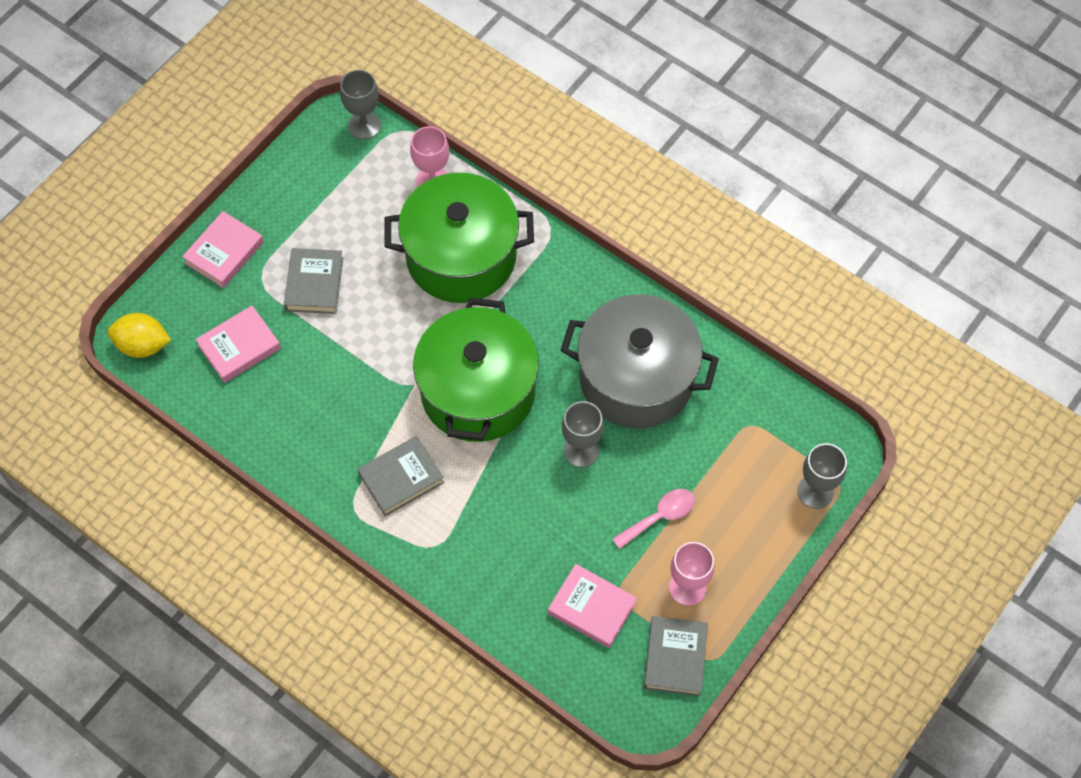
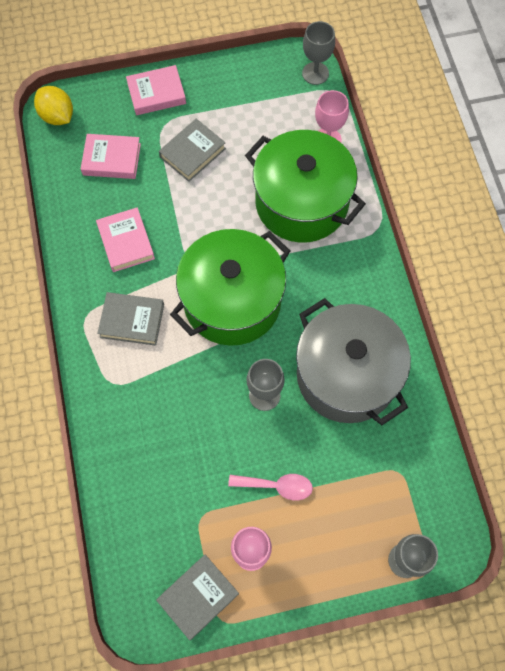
camera: 40 degrees right, 5 degrees up
(592, 608) = (174, 512): pink book -> pink book (126, 242)

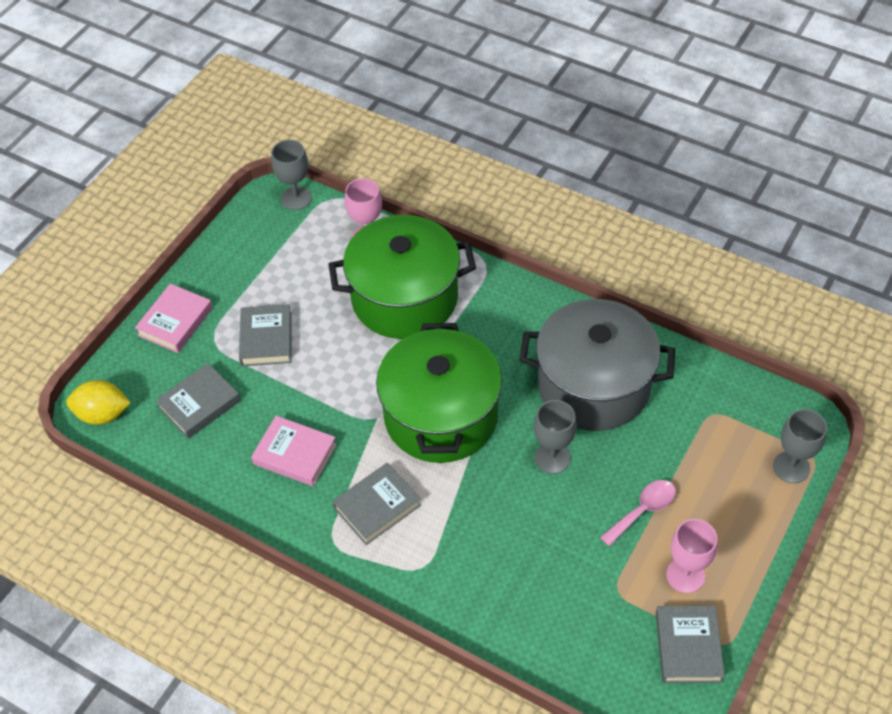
camera: 45 degrees left, 15 degrees down
(112, 159) = (199, 404): pink book -> grey book

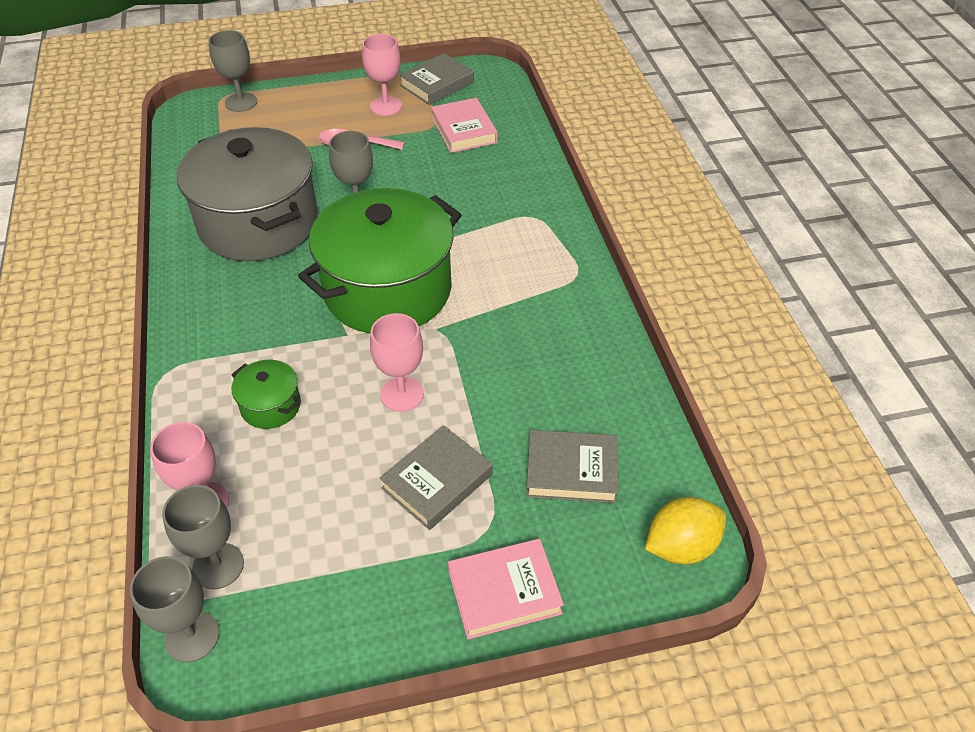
camera: 135 degrees left, 5 degrees down
(103, 414) = (680, 546): yellow lemon -> yellow lemon turned 75 degrees counterclockwise
(295, 454) = (534, 355): pink book -> pink book (464, 130)
(323, 224) = (218, 566): none -> grey goblet
(343, 364) = (402, 394): none -> pink goblet
(377, 506) = (517, 271): grey book -> none
(404, 298) = (270, 406): green pot -> green pot, size x0.42

